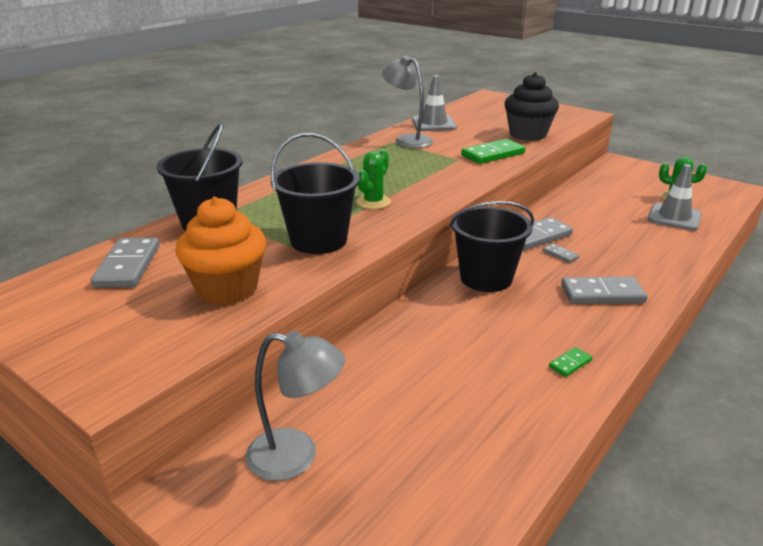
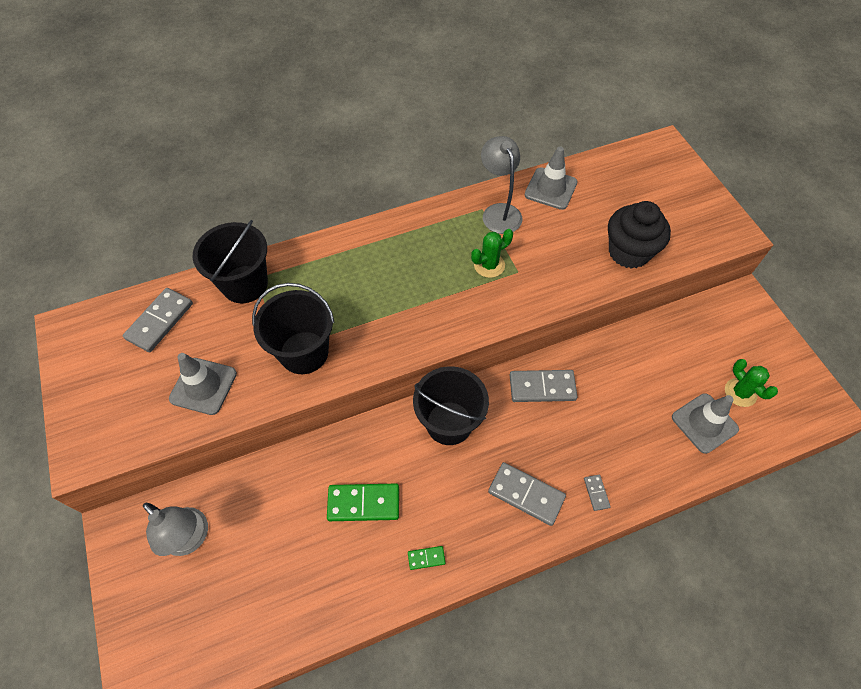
camera: 30 degrees right, 30 degrees up
(227, 289) = (203, 386): orange cupcake -> grey traffic cone
(373, 202) = (386, 314): green cactus -> green cactus (489, 265)
(493, 154) = (558, 277): green domino -> green domino (363, 503)
(560, 254) = (539, 424): grey domino -> grey domino (596, 493)

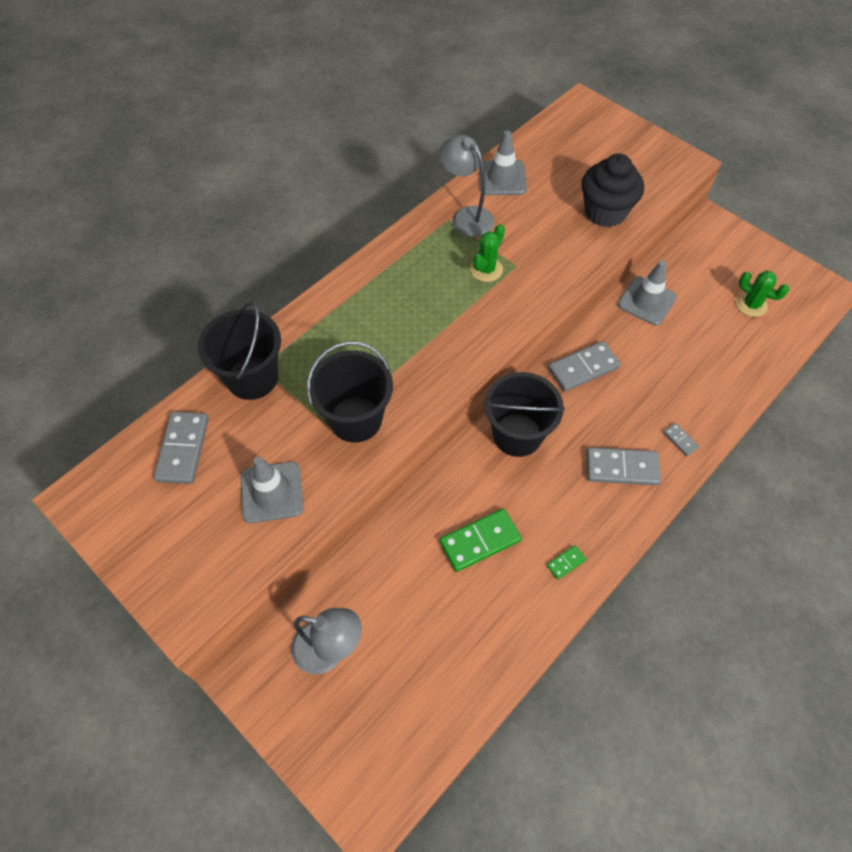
camera: 25 degrees left, 0 degrees up
(704, 423) = (736, 343): grey traffic cone -> grey traffic cone (647, 301)

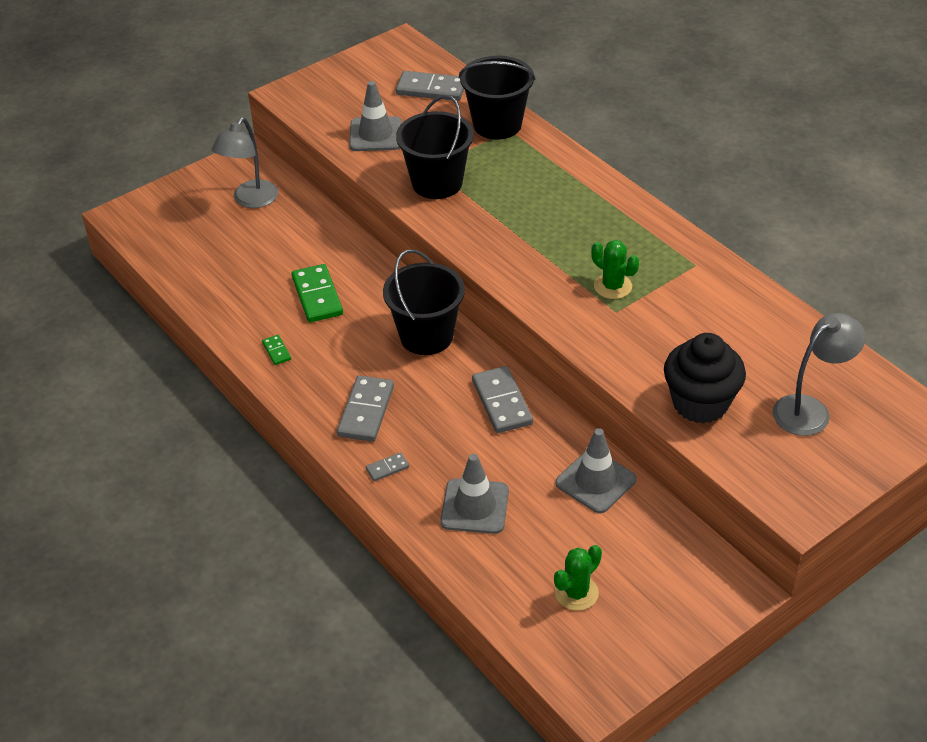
camera: 100 degrees right, 15 degrees down
(466, 216) = (698, 279): grey lamp -> grey lamp (810, 410)
(502, 178) = (765, 317): grey traffic cone -> grey traffic cone (475, 506)

